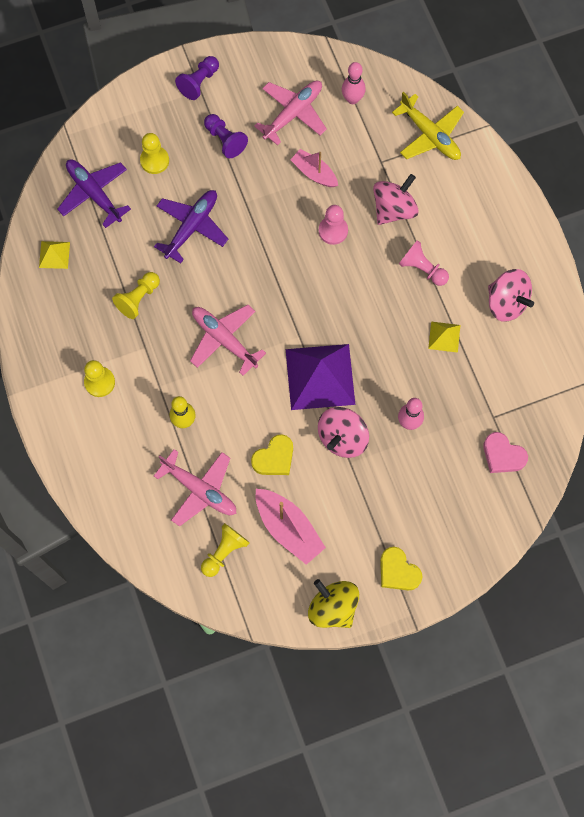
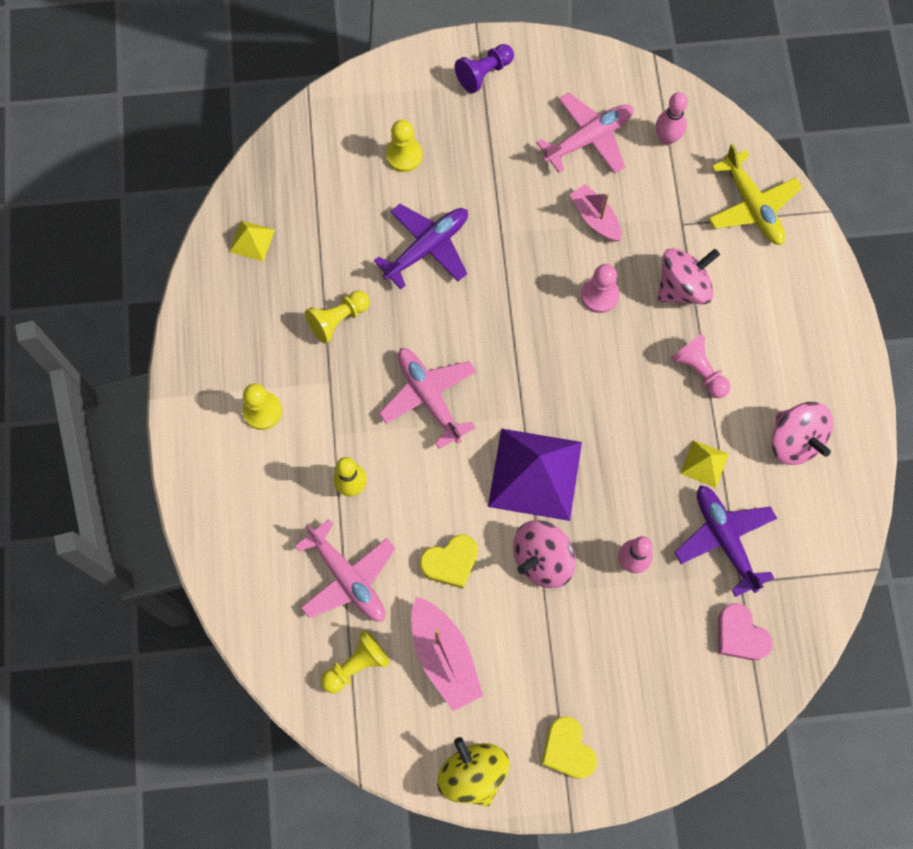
camera: 15 degrees right, 0 degrees up
(94, 194) = (320, 178): purple plane -> purple plane (724, 539)
(225, 140) = (496, 151): purple pawn -> none

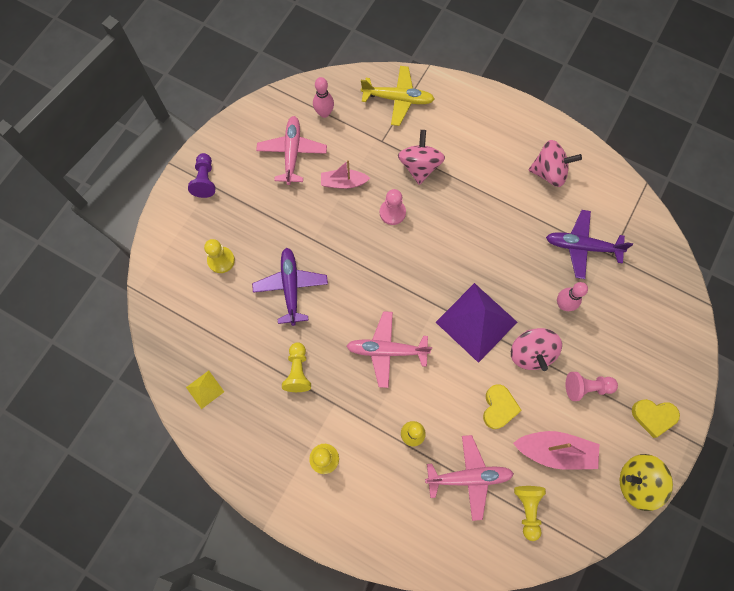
camera: 55 degrees left, 0 degrees up
(699, 371) = (475, 192): pink pawn -> pink pawn (586, 387)
(704, 463) = (531, 227): yellow pyramid -> none
(740, 635) = (642, 276): pink heart -> none

